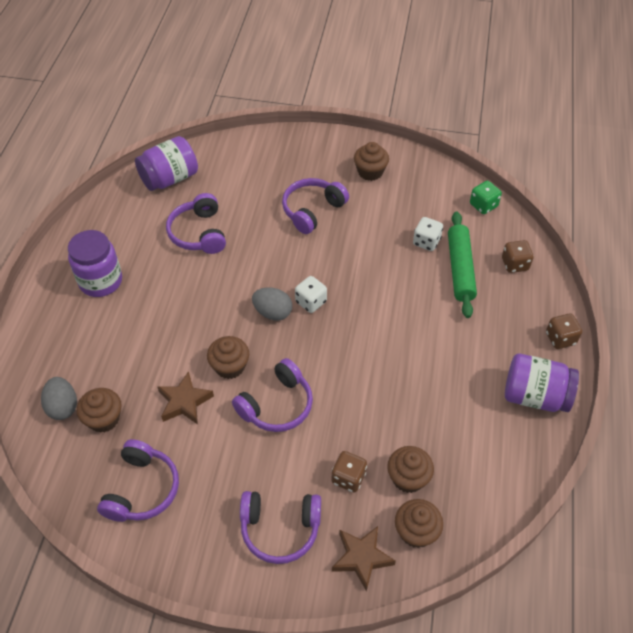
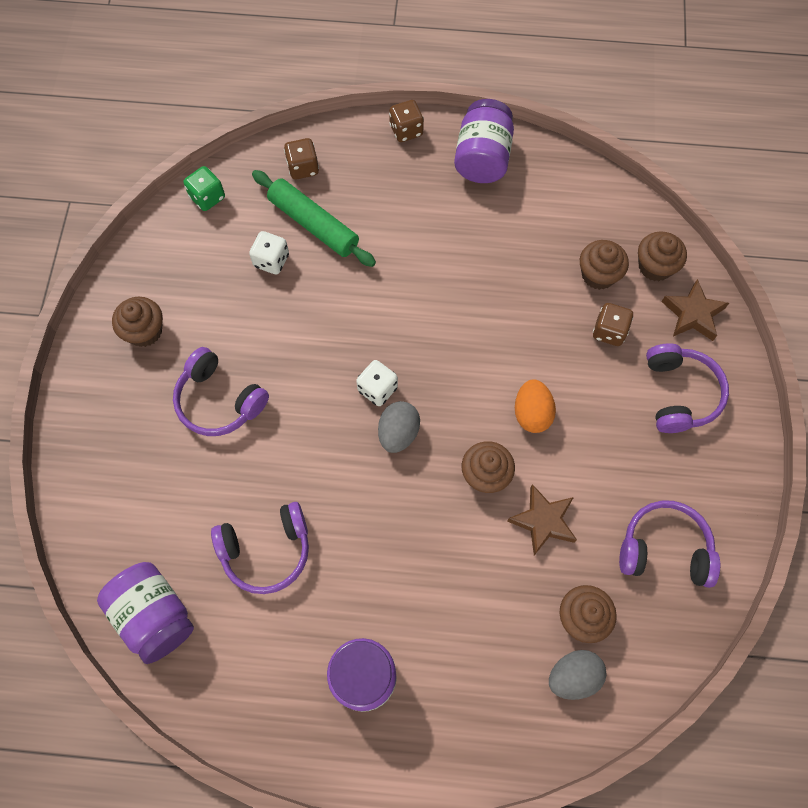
camera: 95 degrees left, 15 degrees up
(277, 405) = (532, 413): purple headphones -> orange egg
(460, 269) = (313, 224): green rolling pin -> green rolling pin turned 45 degrees clockwise

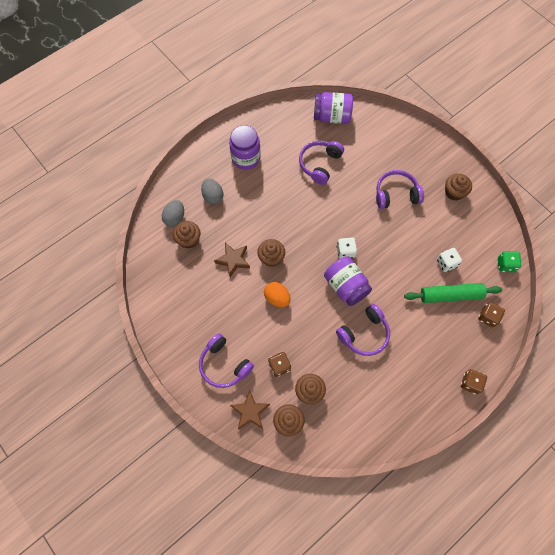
camera: 135 degrees right, 0 degrees up
(398, 433) = (319, 243): grey egg -> grey egg (213, 196)
(482, 158) = (421, 403): purple jar -> purple jar (346, 286)
(664, 549) = (178, 291): purple headphones -> purple headphones (364, 334)

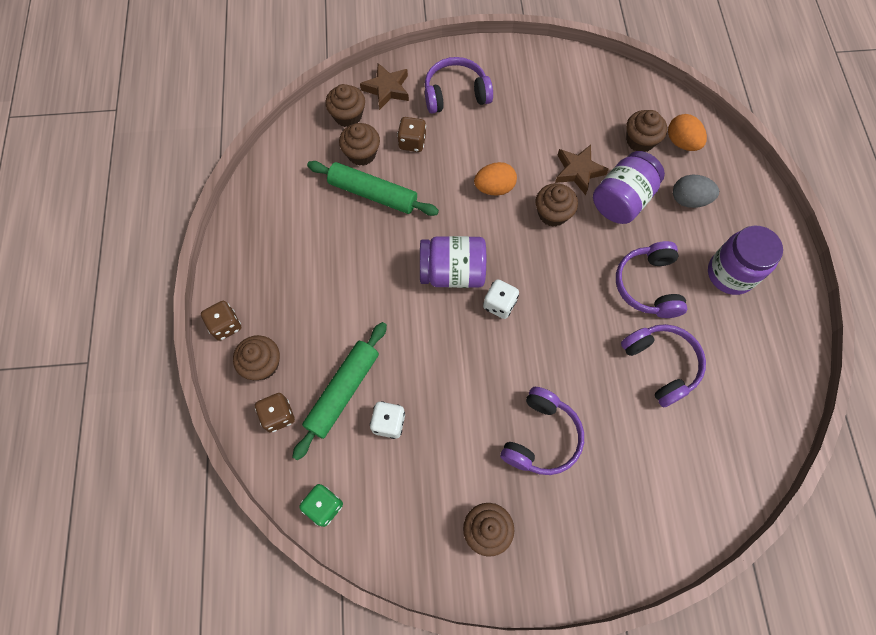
camera: 125 degrees right, 0 degrees up
(175, 218) = (681, 142): grey egg -> orange egg
(331, 363) = (373, 194): none -> green rolling pin
(332, 117) = (742, 443): purple jar -> purple jar (622, 200)
(364, 334) = (378, 251): purple headphones -> purple headphones (648, 285)
(472, 346) = (262, 364): none -> brown cupcake

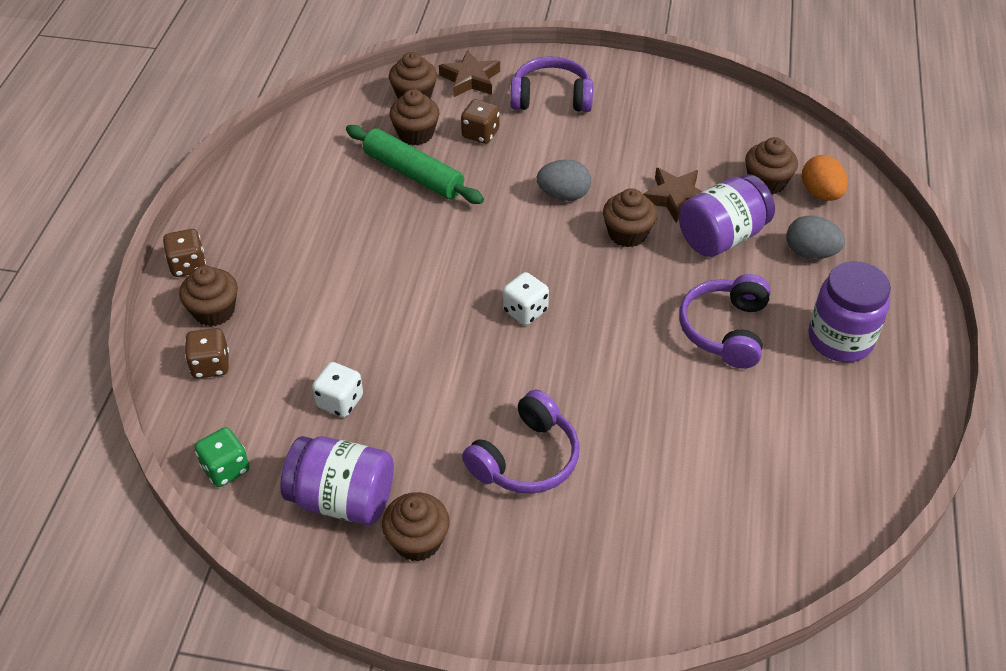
camera: 15 degrees right, 20 degrees down
(343, 392) = (297, 358): green rolling pin -> none
(452, 272) = (479, 267): purple jar -> purple jar (342, 499)
(494, 188) = (563, 195): orange egg -> grey egg
(661, 365) = (712, 416): purple headphones -> none

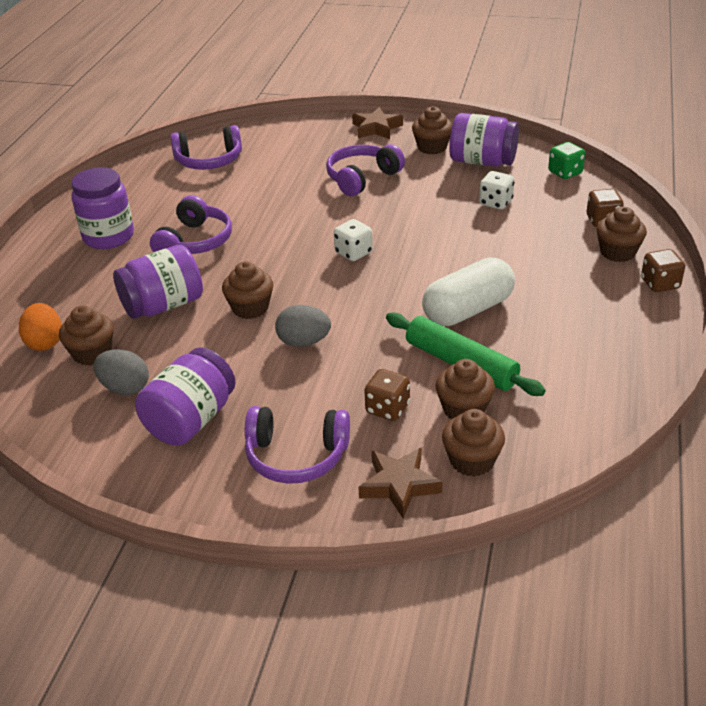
camera: 175 degrees left, 10 degrees down
(399, 232) = (468, 310): none -> white capsule
(645, 123) = (191, 420): none -> purple jar
(676, 198) = (191, 339): brown star -> brown star (376, 128)
(773, 507) = (209, 161): none -> purple headphones
(810, 253) = (91, 293): grey egg -> grey egg (125, 388)

